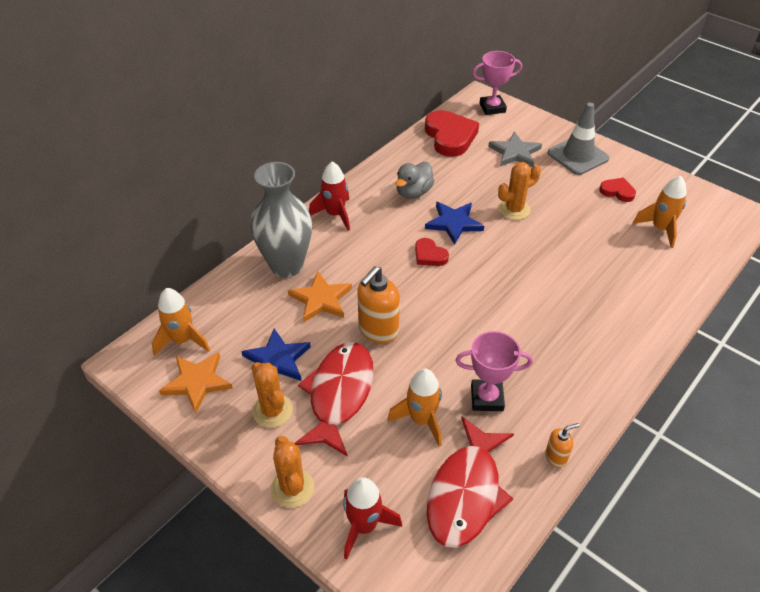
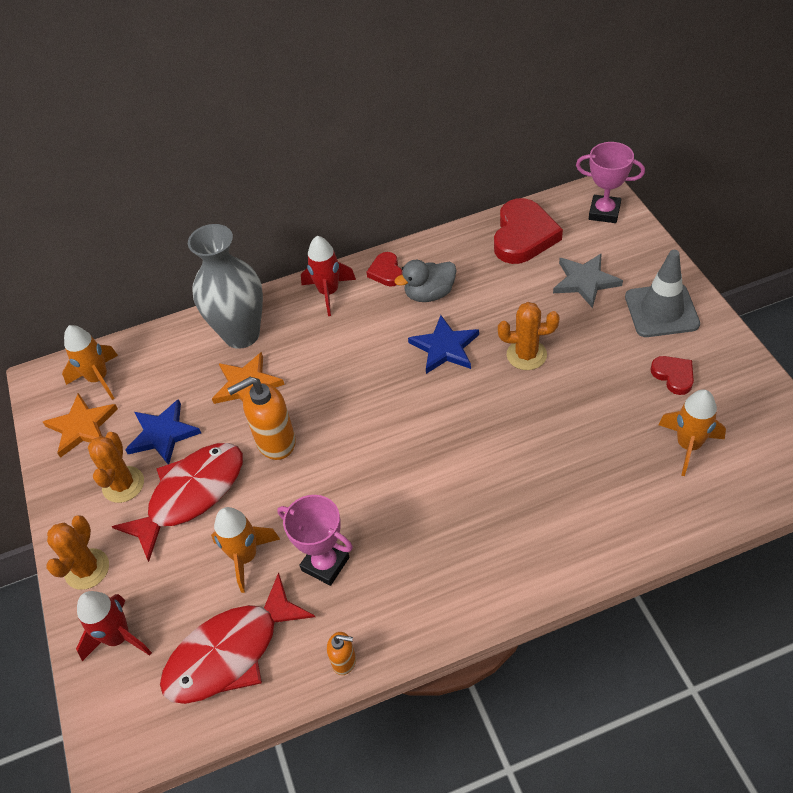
camera: 35 degrees right, 5 degrees up
(429, 255) = (390, 376): red heart -> red heart (386, 272)

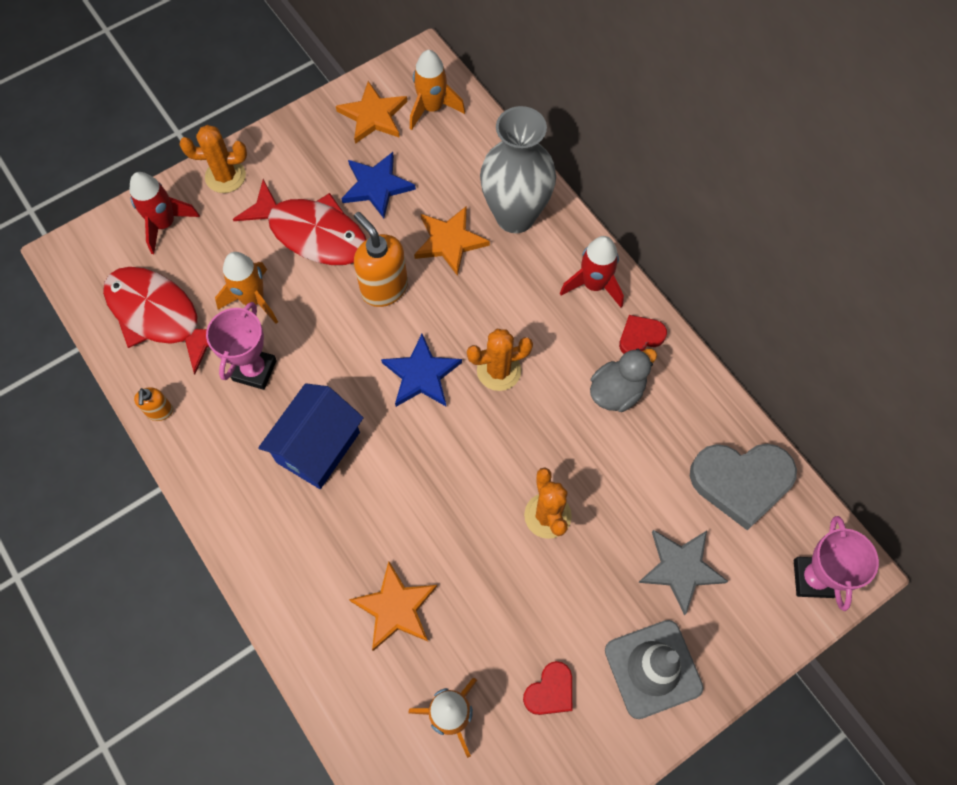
camera: 70 degrees right, 15 degrees up
(123, 484) = (315, 173): orange cactus -> orange cactus (499, 371)
(423, 516) = (318, 447): none -> blue house
(429, 294) = (617, 391): grey duck -> grey duck turned 90 degrees clockwise
(445, 347) = (540, 424): blue star -> blue star (421, 375)
(523, 236) = (741, 482): red heart -> grey heart
(590, 473) = (395, 608): none -> orange star

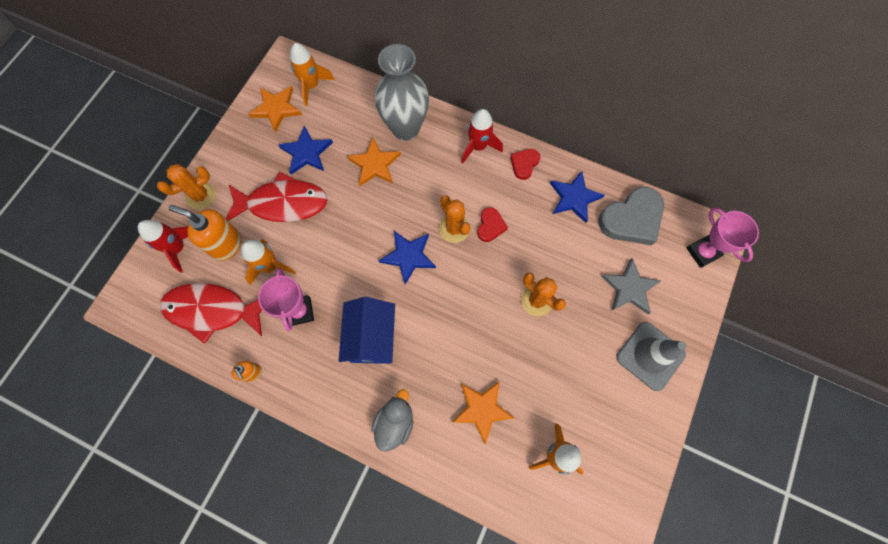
camera: 30 degrees left, 5 degrees up
(384, 288) = (351, 215): orange soap dispenser -> orange soap dispenser (226, 245)
(499, 371) = (454, 228): orange cactus -> orange cactus turned 75 degrees counterclockwise
(550, 691) = (602, 404): red heart -> red heart (490, 226)
(617, 391) = (530, 204): grey duck -> grey duck (395, 422)
(679, 414) = (574, 198): none -> blue star

